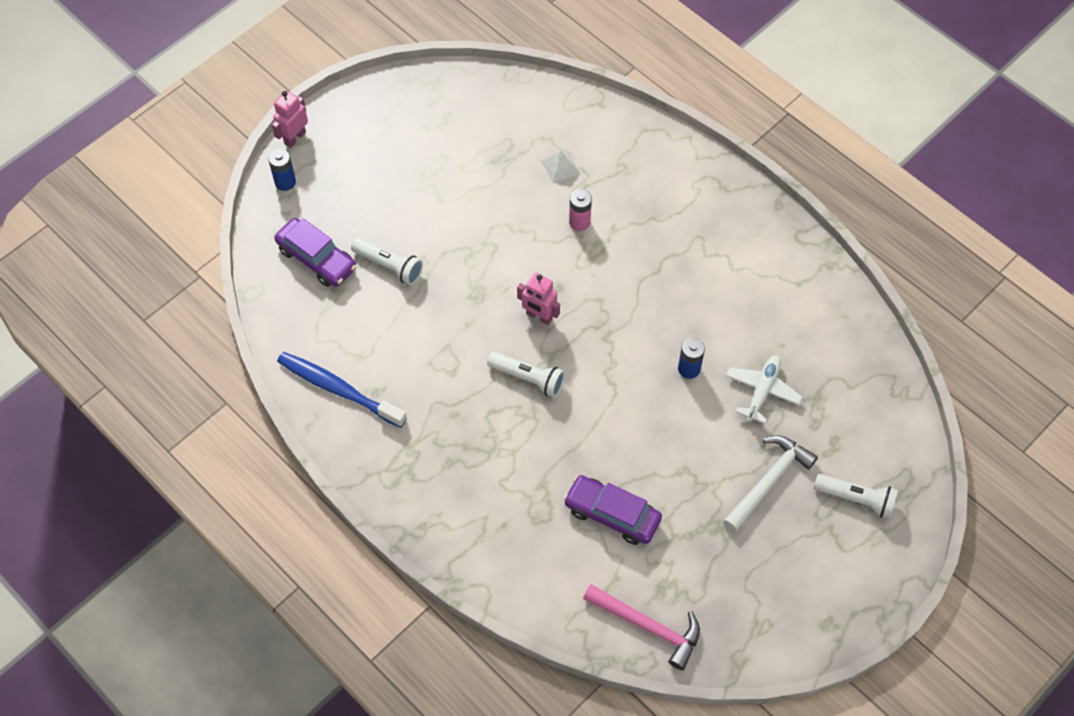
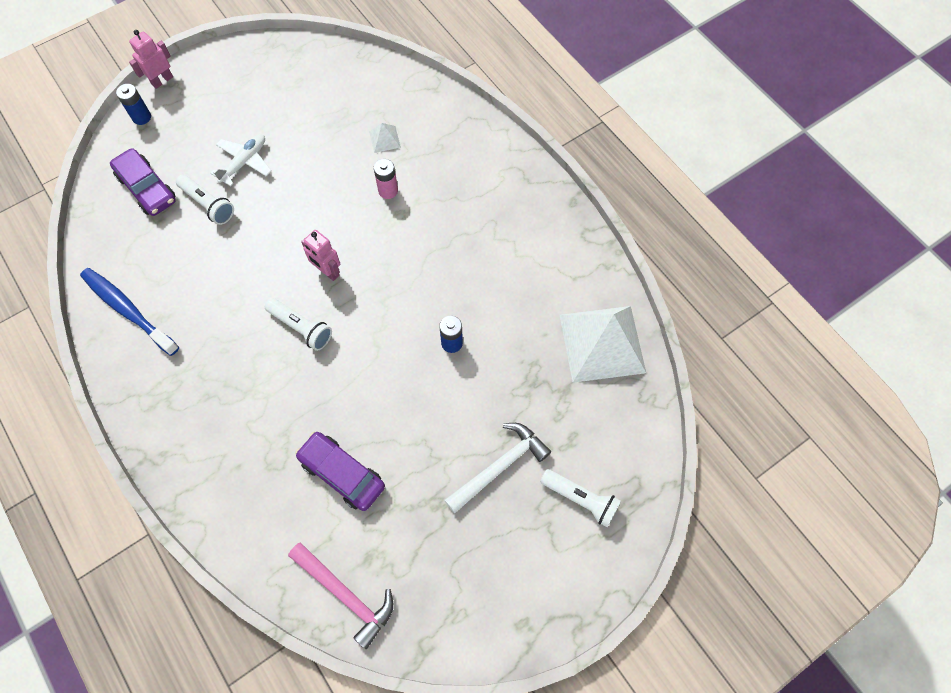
camera: 10 degrees right, 5 degrees up
(762, 391) = (515, 375): white plane -> white plane (244, 162)
(842, 344) = (602, 343): none -> white pyramid

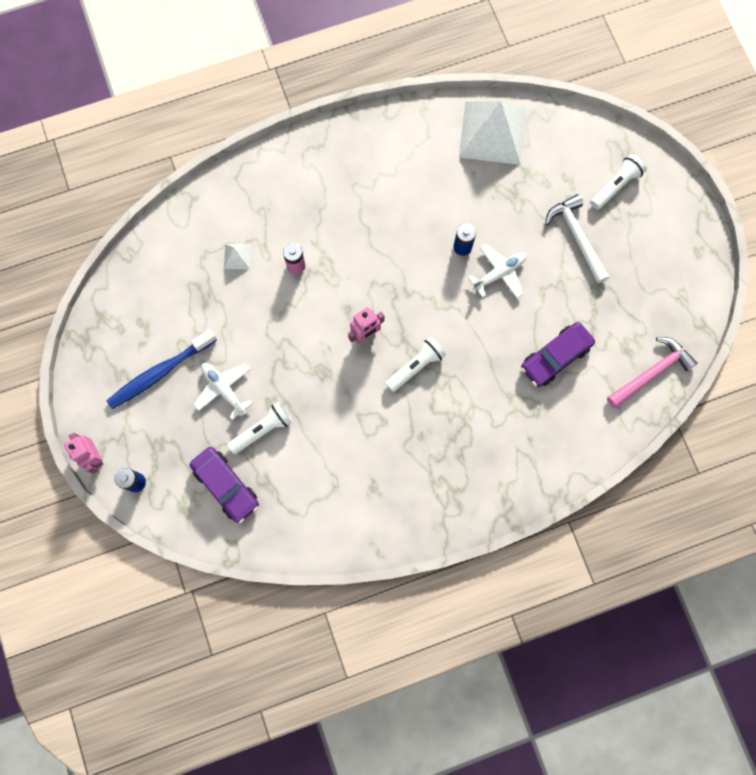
camera: 75 degrees left, 10 degrees up
(128, 310) = (357, 517): blue toothbrush -> blue toothbrush (160, 372)
(147, 188) = (226, 485): purple car -> purple car turned 75 degrees clockwise
(430, 389) = (499, 273): none -> white plane

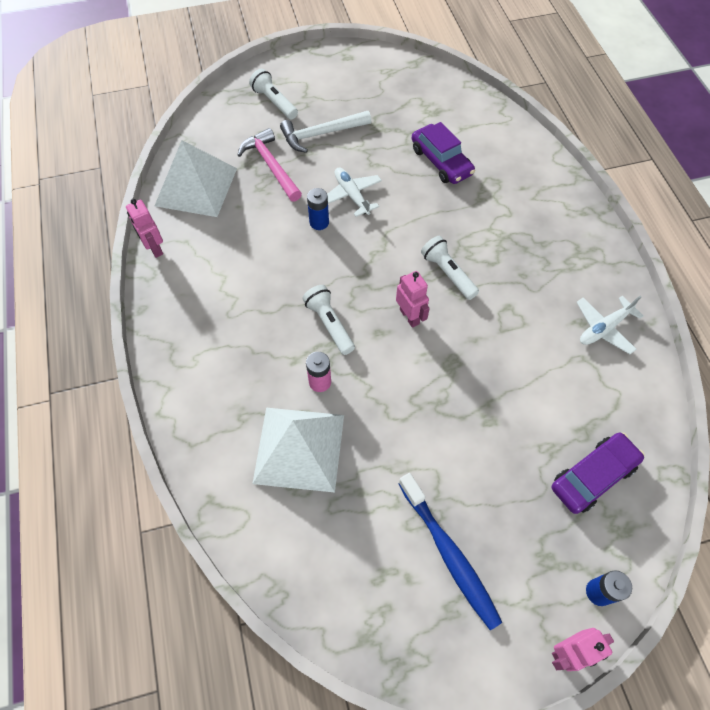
camera: 85 degrees left, 15 degrees down
(224, 389) = (472, 473): white plane -> white plane (604, 328)
(237, 256) = (299, 448): white pyramid -> white pyramid, size x2.43
(262, 430) = (522, 431): white flashlight -> white flashlight (329, 324)
(417, 112) = (154, 248): none -> pink robot
(651, 373) = (458, 98): pink hammer -> pink hammer (271, 166)

